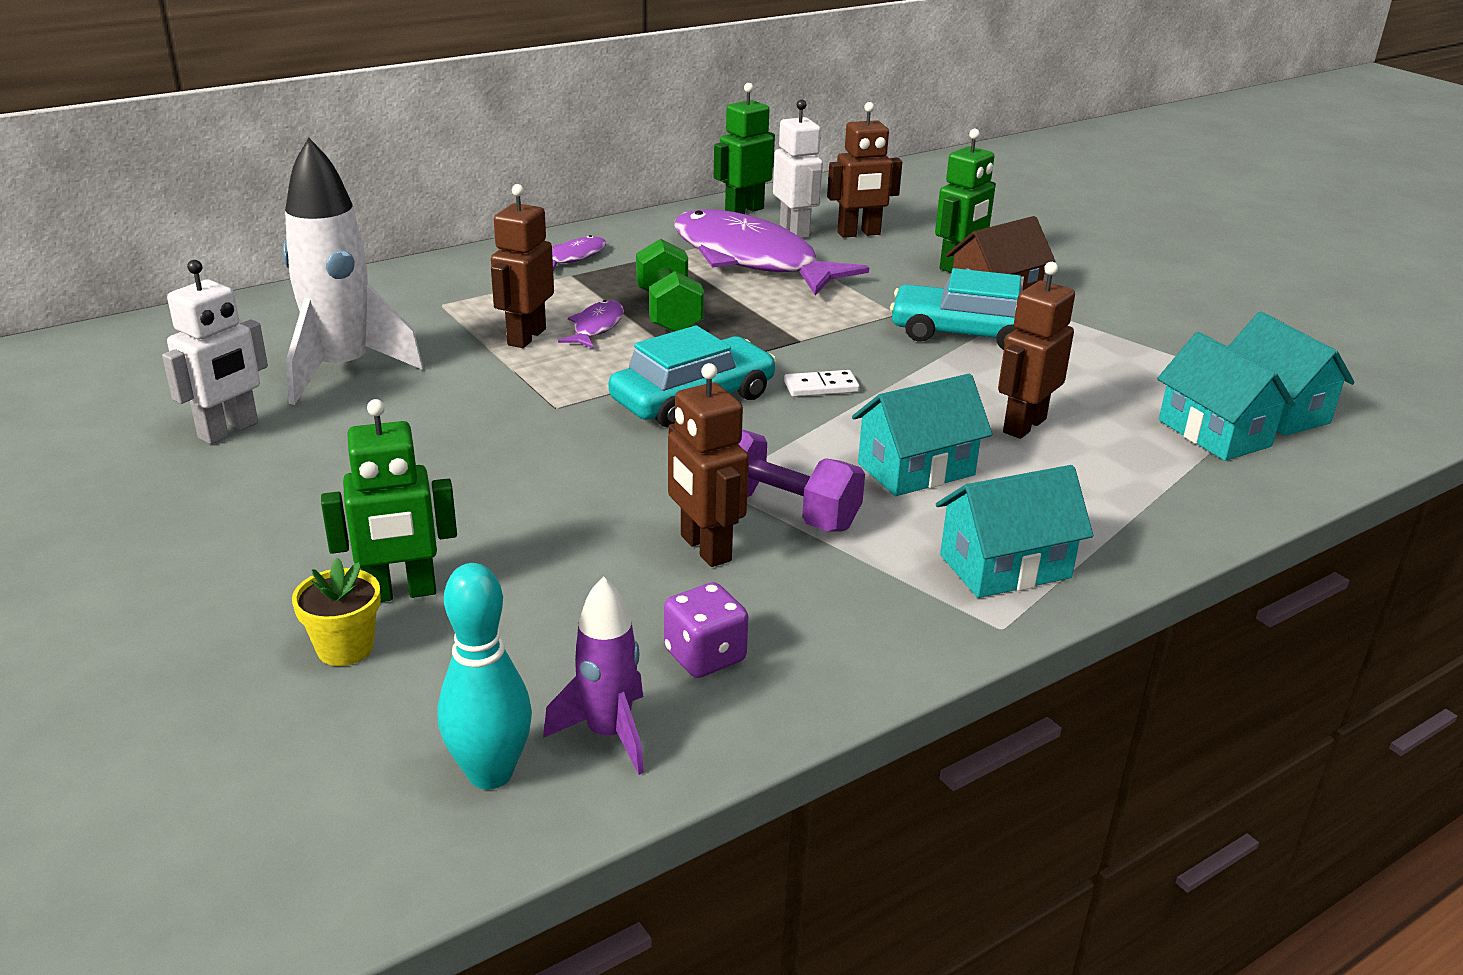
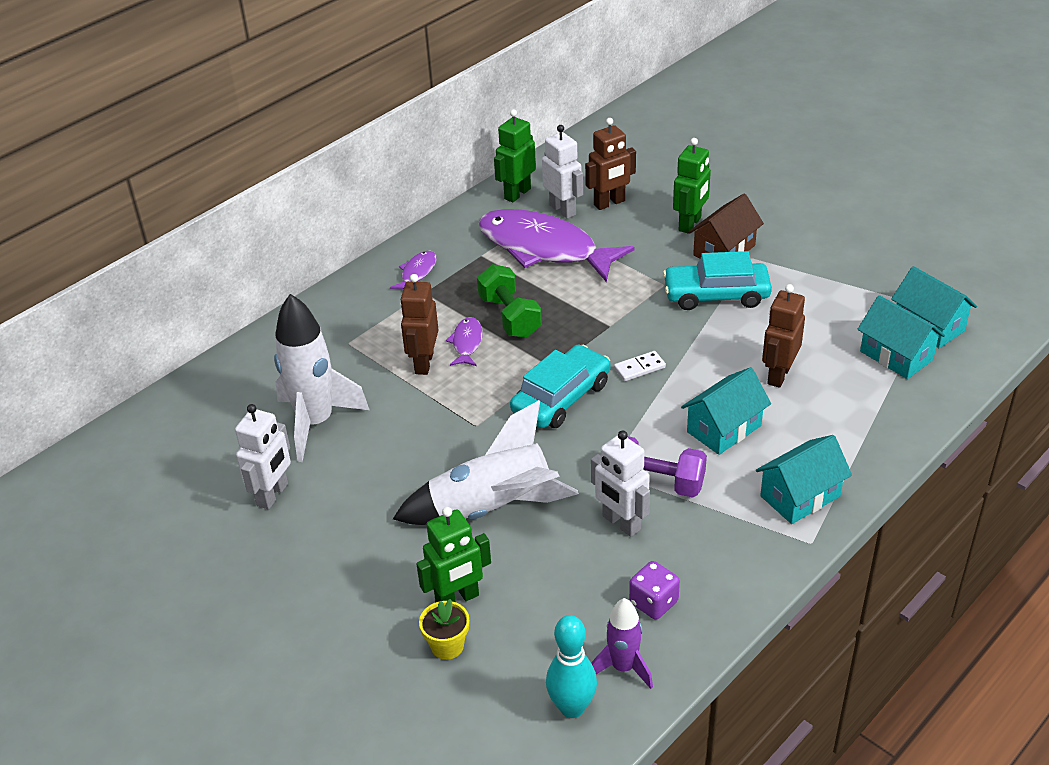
camera: 10 degrees left, 10 degrees up
(521, 498) = (492, 508): none -> white rocket
(704, 548) = (621, 523): brown robot -> white robot

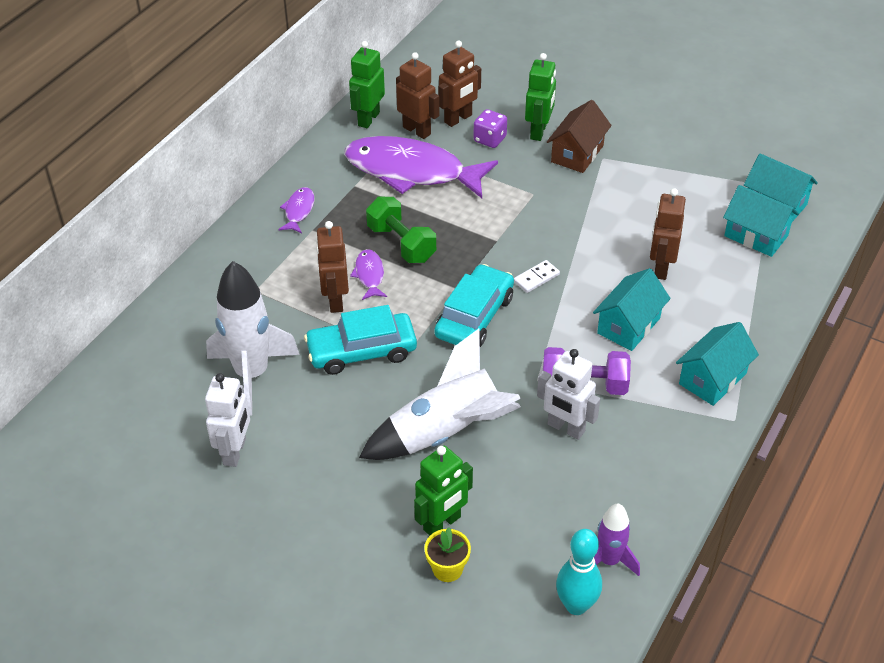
camera: 15 degrees left, 5 degrees up
(563, 210) = (417, 130): white robot -> brown robot
(653, 602) = (617, 497): purple dice -> purple dice (490, 139)
(716, 295) = (583, 198): turquoise car -> turquoise car (361, 351)

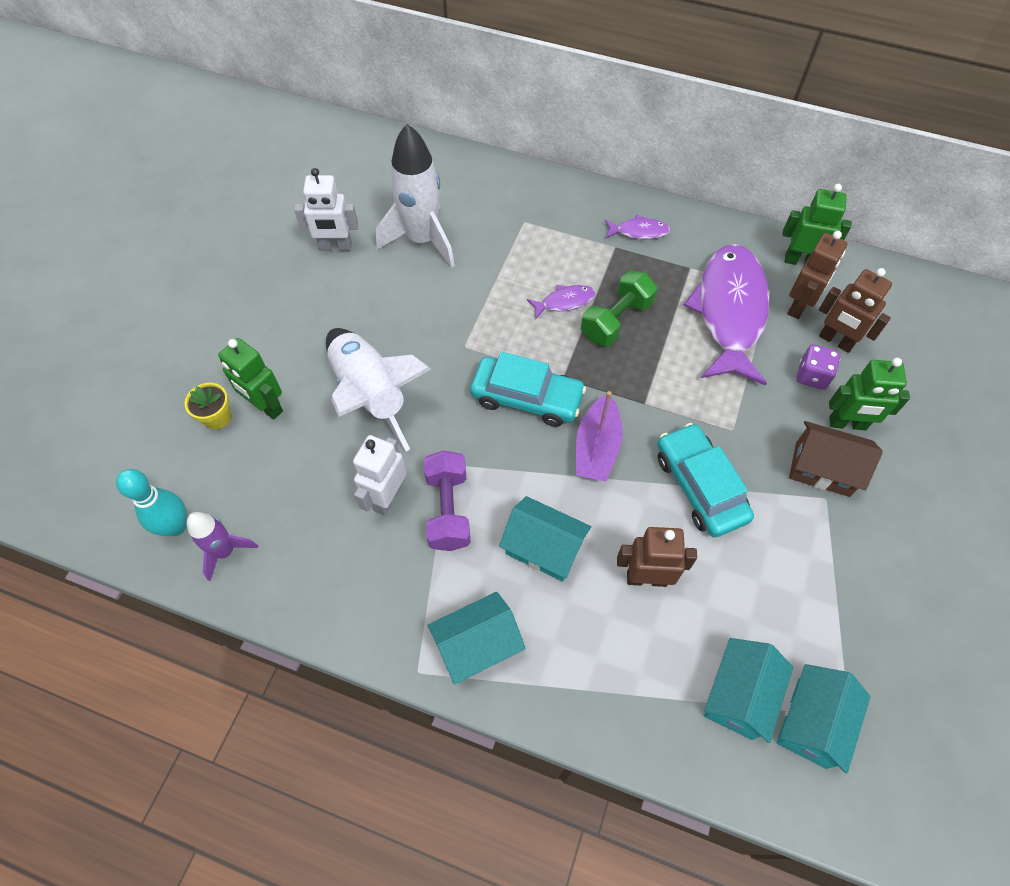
camera: 80 degrees right, 15 degrees up
(335, 300) = (524, 281): brown robot -> none
(361, 351) = (463, 313): turquoise car -> turquoise car (700, 486)
(536, 278) = (596, 448): white domino -> purple boat
(712, 379) = (477, 645): turquoise house -> turquoise house turned 60 degrees counterclockwise

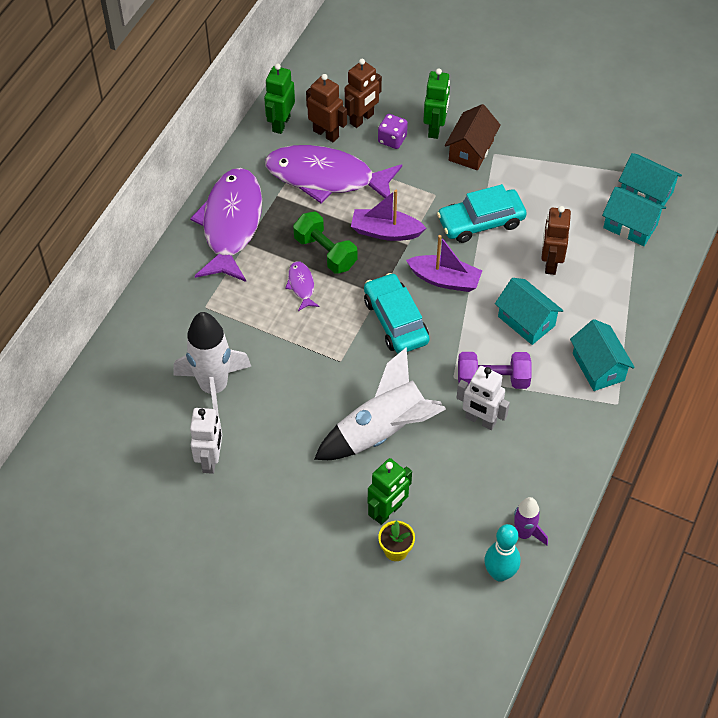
camera: 85 degrees left, 5 degrees down
(527, 398) = (396, 320): turquoise car -> turquoise car turned 45 degrees counterclockwise
(543, 548) = (526, 321): turquoise house -> turquoise house turned 75 degrees counterclockwise
(639, 231) = (231, 224): purple fish -> purple fish, size x2.41
(660, 378) = (385, 232): none -> purple boat

